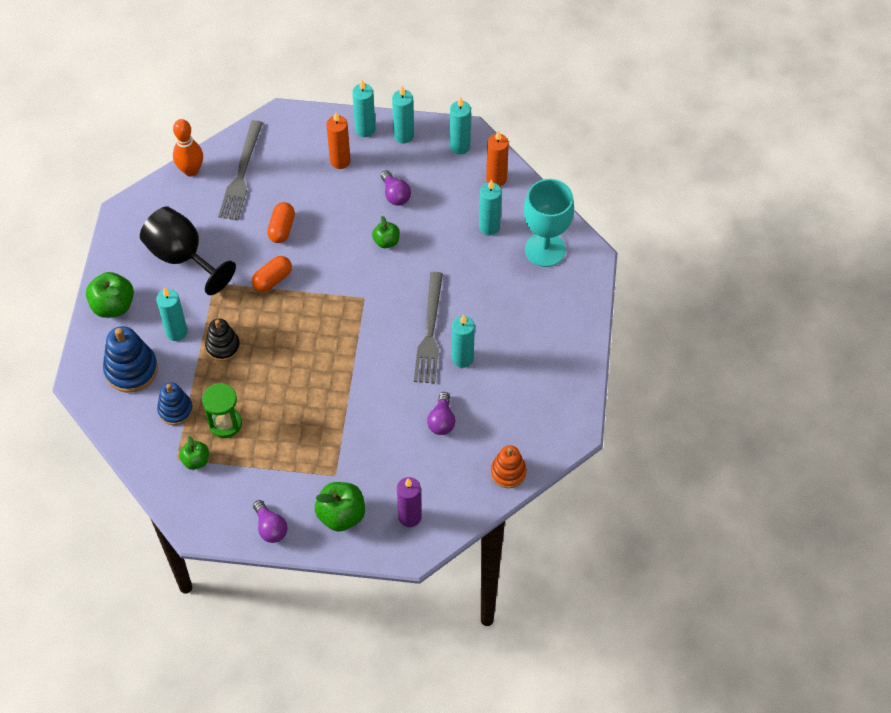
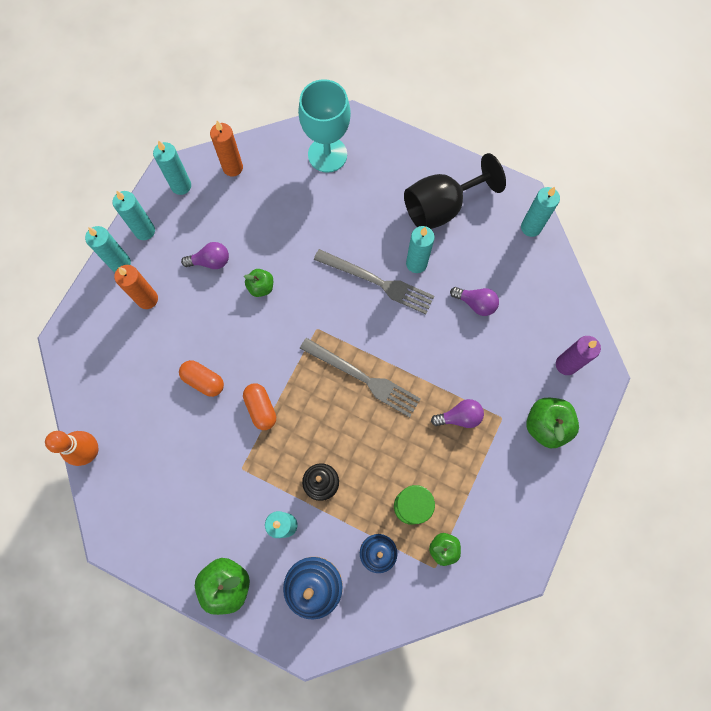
camera: 70 degrees left, 15 degrees up
(183, 257) = (196, 492): black goblet -> black goblet (441, 207)
(241, 174) = (119, 400): grey fork -> grey fork (363, 378)
(270, 528) = (540, 496): purple light bulb -> purple light bulb (459, 417)
(489, 227) = (283, 192): turquoise candle -> turquoise candle (531, 227)
(508, 472) = (546, 265): orange stacking toy -> none

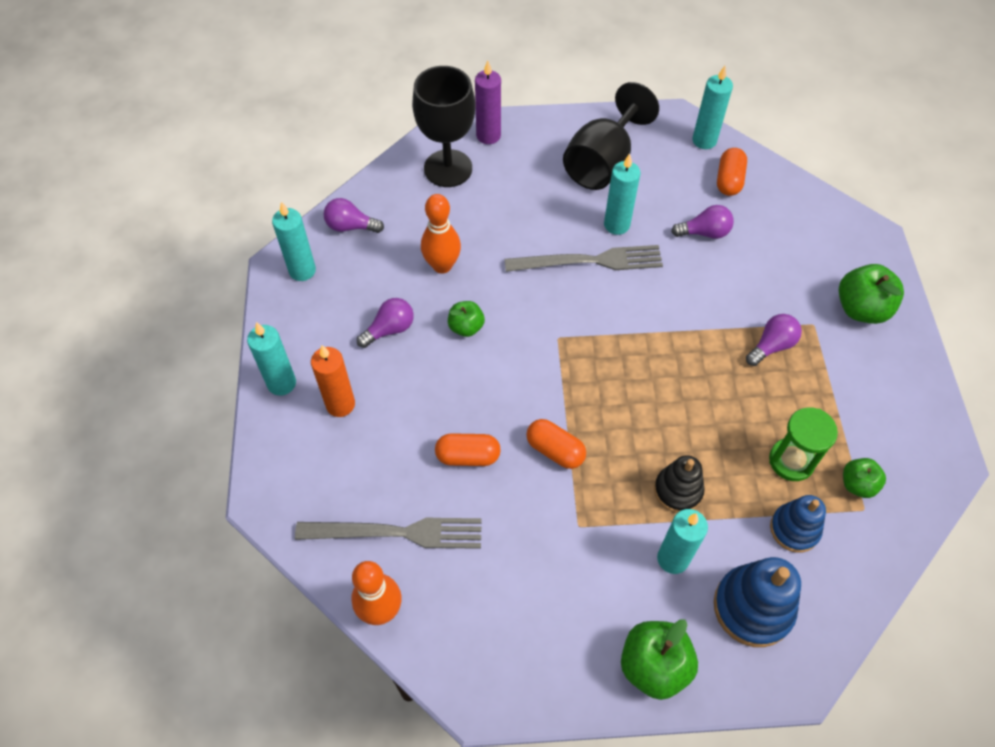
camera: 30 degrees left, 15 degrees down
(145, 231) = (289, 335): turquoise candle -> none
(233, 167) = (351, 226): orange candle -> purple light bulb
(274, 231) = (442, 265): none -> orange bowling pin
(327, 154) = (448, 168): turquoise goblet -> black goblet
(363, 378) = (644, 360): grey fork -> grey fork (397, 532)
(525, 270) = (729, 180): none -> orange capsule
(566, 364) = (835, 244): purple candle -> purple candle (488, 135)

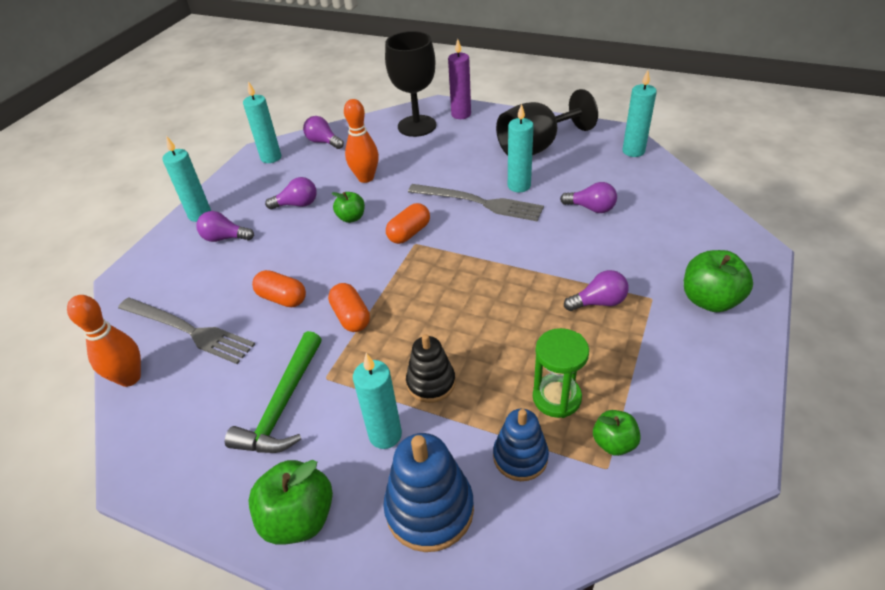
camera: 30 degrees right, 15 degrees down
(340, 404) = (225, 238): orange candle -> purple light bulb
(560, 570) = (283, 405): none -> green hammer
(729, 180) = (637, 180): orange capsule -> orange capsule (409, 233)

